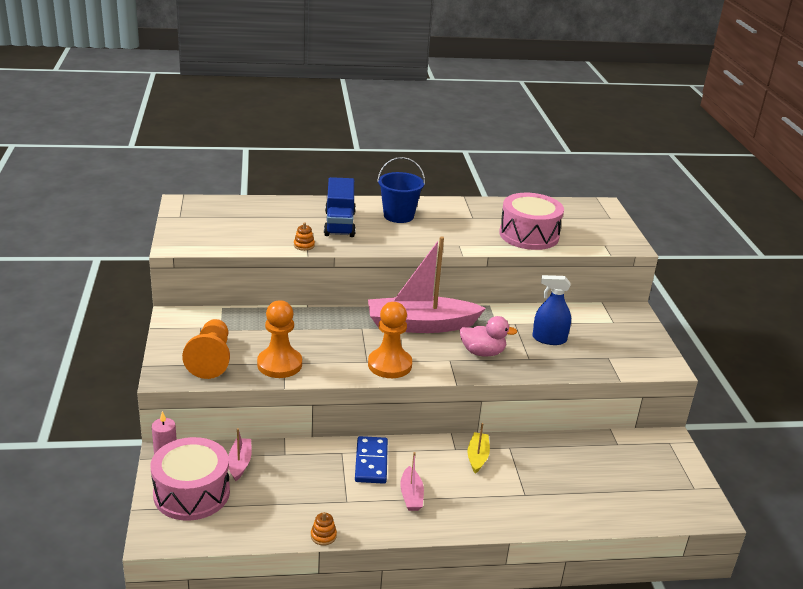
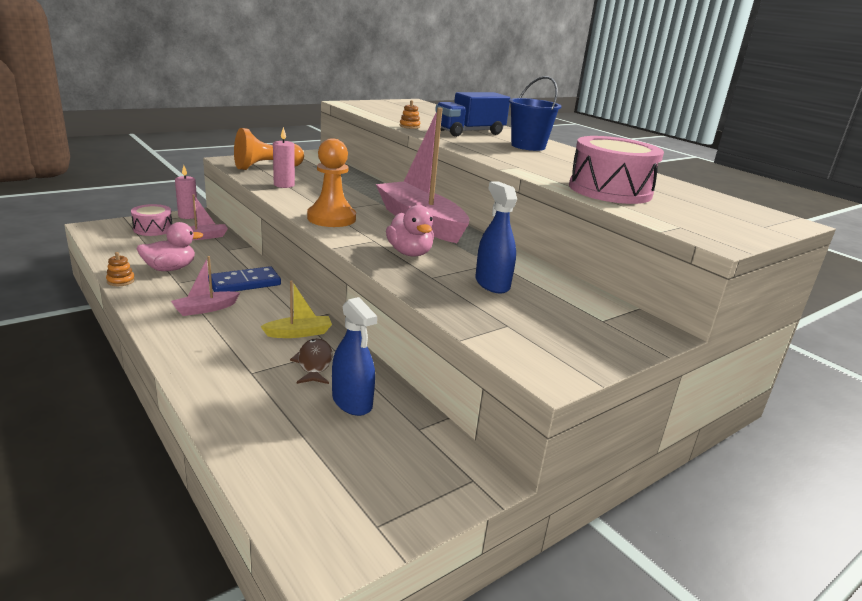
camera: 60 degrees right, 5 degrees down
(191, 493) = (153, 229): pink drum -> pink drum, size x0.57
(279, 364) = (284, 185): orange pawn -> pink candle
(312, 500) = (170, 269): none -> pink duck
(524, 462) = (314, 363): none -> brown fish
(579, 460) = (352, 402): none -> blue spray bottle

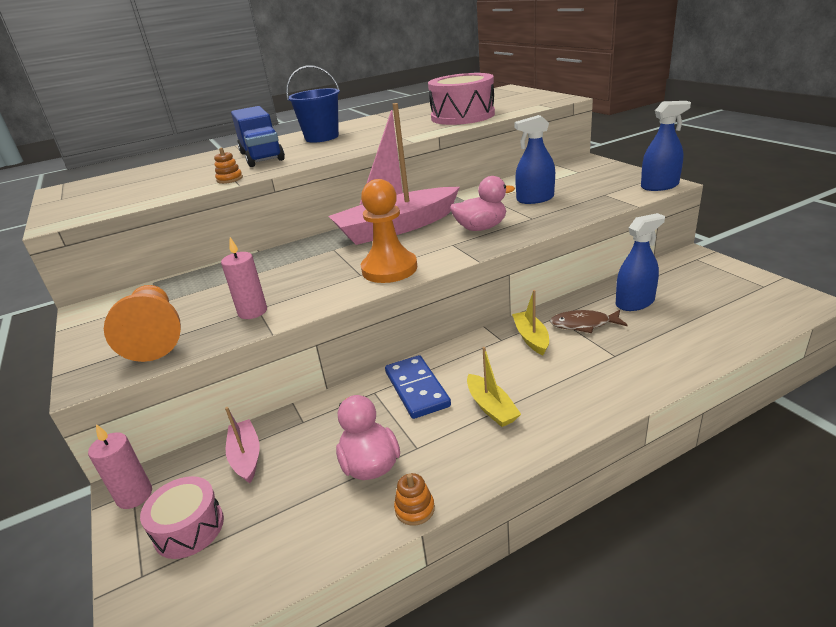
camera: 75 degrees left, 5 degrees up
(205, 309) = (491, 407): pink boat -> yellow boat
(540, 368) = (659, 186): none -> blue spray bottle

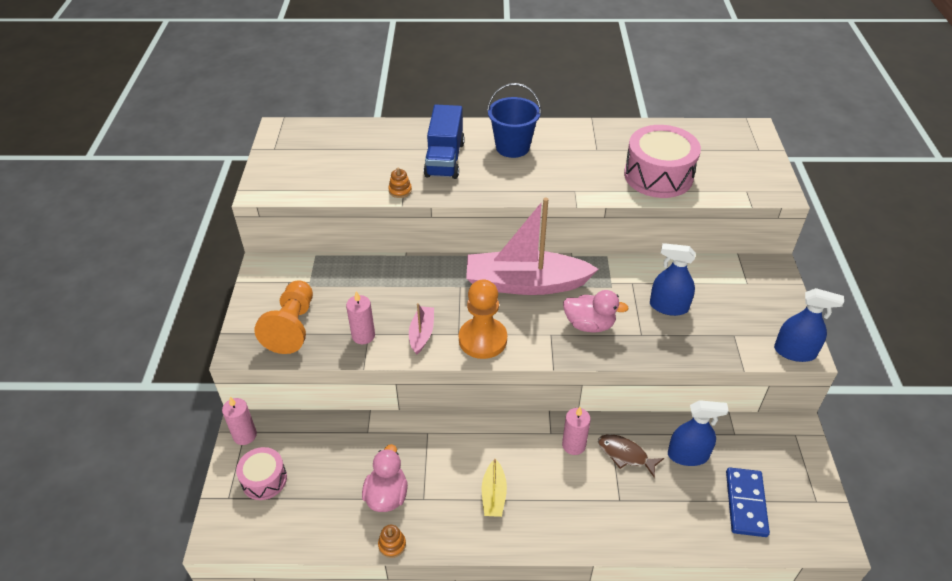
camera: 25 degrees right, 15 degrees up
(246, 457) = (319, 442): pink boat -> pink boat (422, 333)
(416, 389) = (457, 447): blue domino -> blue domino (745, 503)
(531, 338) = (573, 445): yellow boat -> pink candle

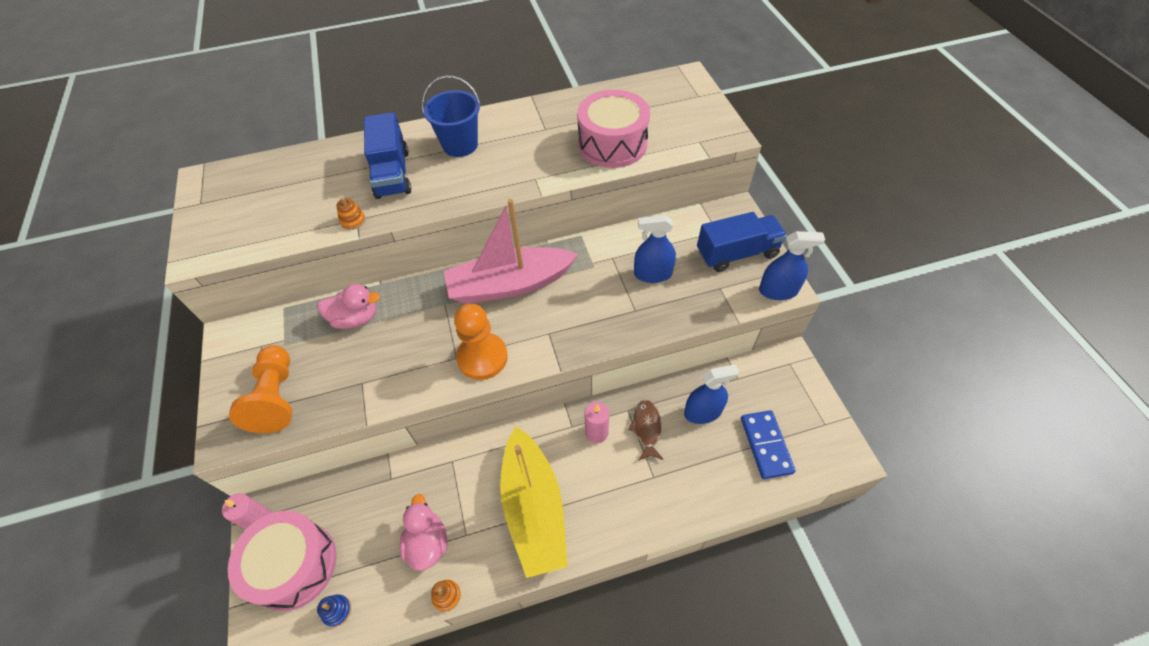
camera: 15 degrees left, 10 degrees up
(264, 479) = (294, 565): pink drum -> pink drum, size x1.74
(291, 528) = (337, 611): none -> blue stacking toy
(363, 335) = (357, 387): pink candle -> none
(422, 333) = (418, 368): pink boat -> none
(493, 495) = (534, 508): yellow boat -> yellow boat, size x2.28
(589, 324) = (583, 313): pink duck -> pink duck (356, 318)
(625, 455) = (646, 428): brown fish -> brown fish turned 75 degrees clockwise
(762, 308) = (737, 253): none -> blue truck

